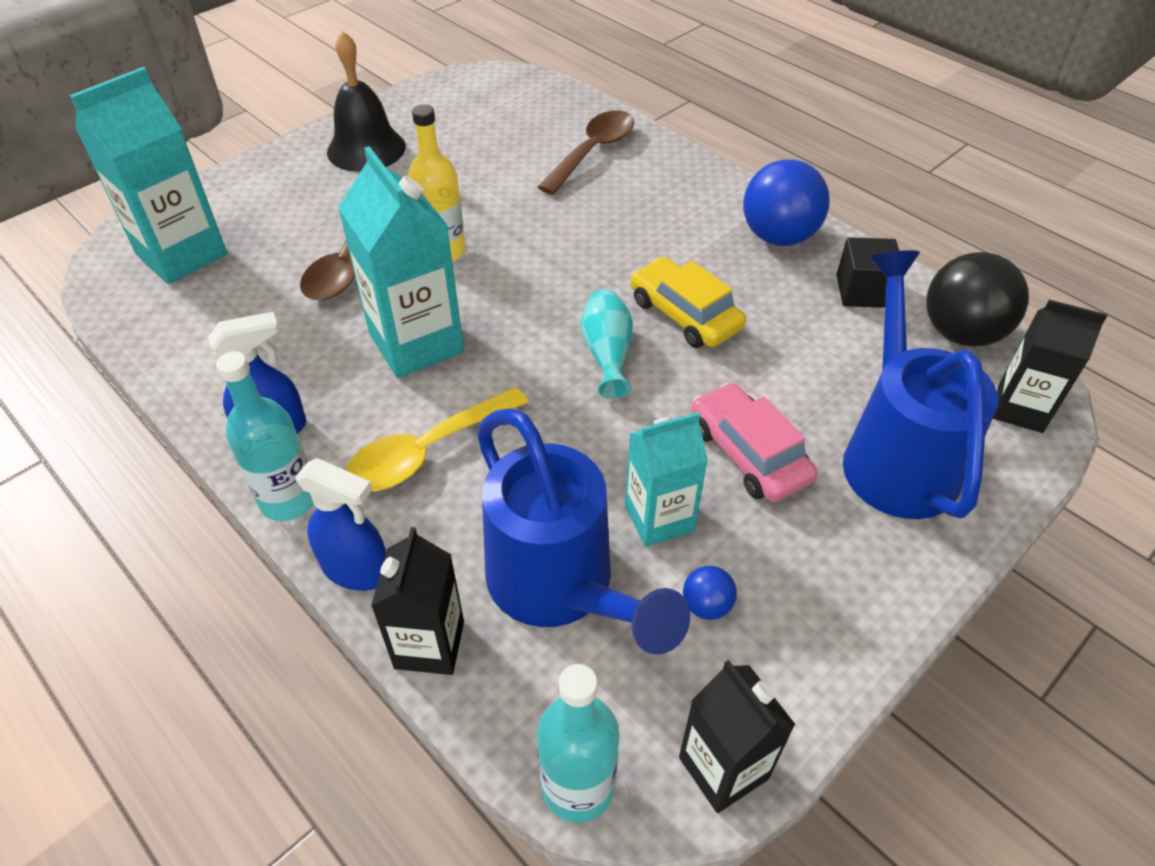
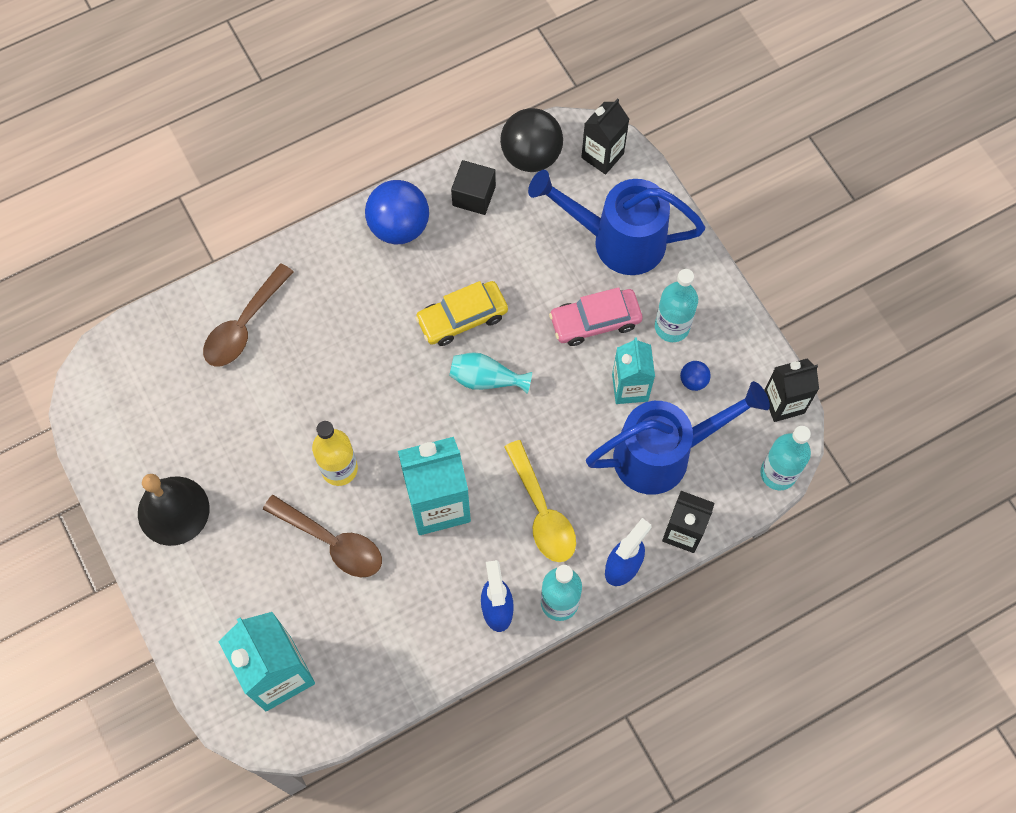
camera: 75 degrees left, 20 degrees up
(593, 151) = (244, 325): brown spoon -> brown spoon turned 105 degrees counterclockwise
(788, 555) = (672, 327): none -> turquoise bottle

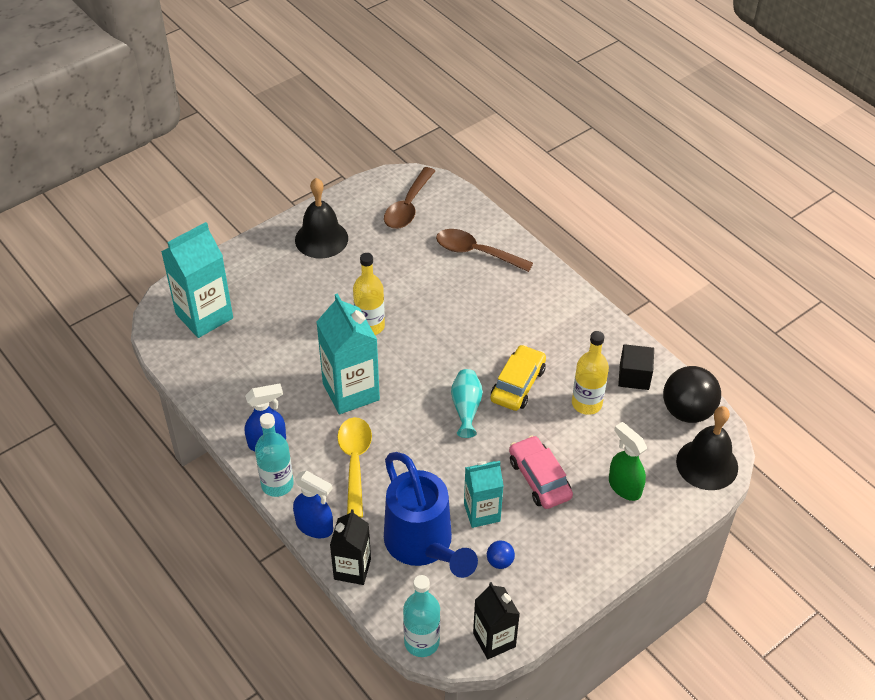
camera: 80 degrees right, 20 degrees down
(332, 542) = (309, 331): brown spoon -> brown spoon (408, 206)
(399, 226) = (589, 331): blue ball -> none
(462, 318) = (518, 384): yellow car -> yellow car turned 60 degrees clockwise
(502, 252) = (586, 403): none -> yellow bottle
(542, 512) = (355, 462): yellow spoon -> yellow spoon turned 120 degrees clockwise
(602, 155) = (707, 464): black carton -> black bell
(618, 240) = (624, 486): blue watering can -> green spray bottle
(672, 327) = (549, 538): turquoise bottle -> none

